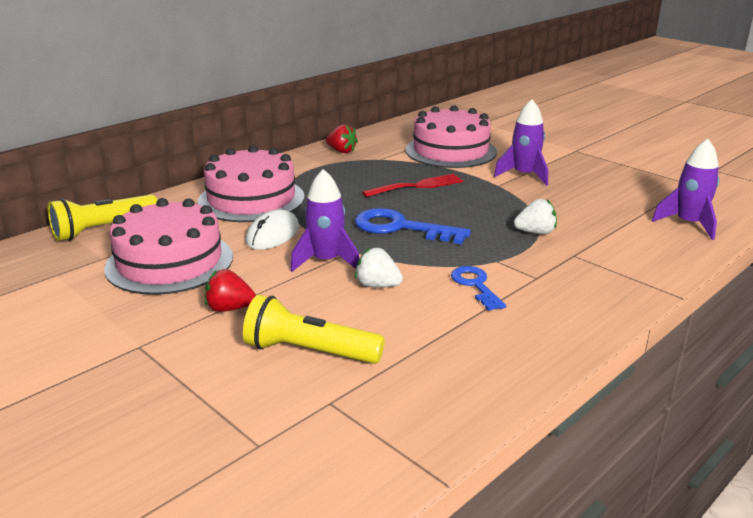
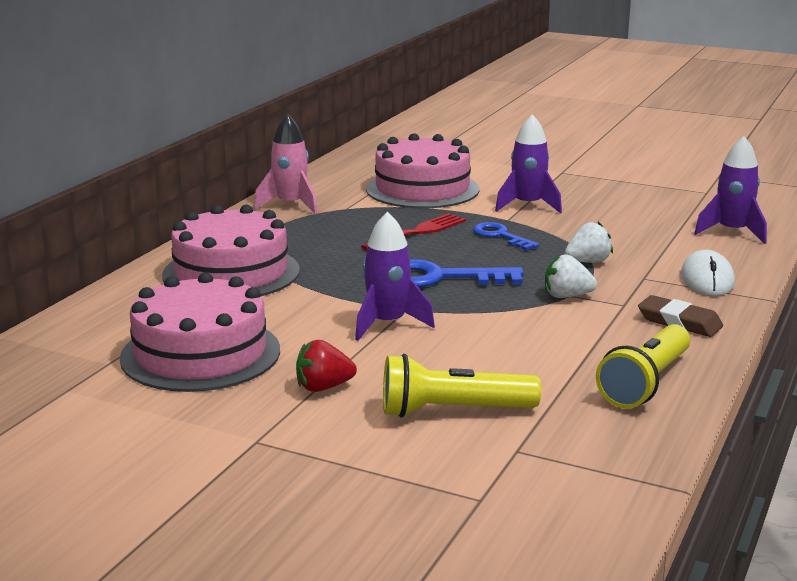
camera: 20 degrees left, 5 degrees down
(103, 229) = (73, 332): yellow flashlight -> yellow flashlight (645, 383)
(272, 234) = (297, 306): white mouse -> white mouse (707, 279)
(341, 151) = (291, 205): red strawberry -> pink rocket
(377, 285) = (467, 338): white strawberry -> white strawberry (567, 296)
(475, 285) = (569, 321): blue key -> blue key (500, 236)
(574, 303) = (679, 322): none -> brown eraser

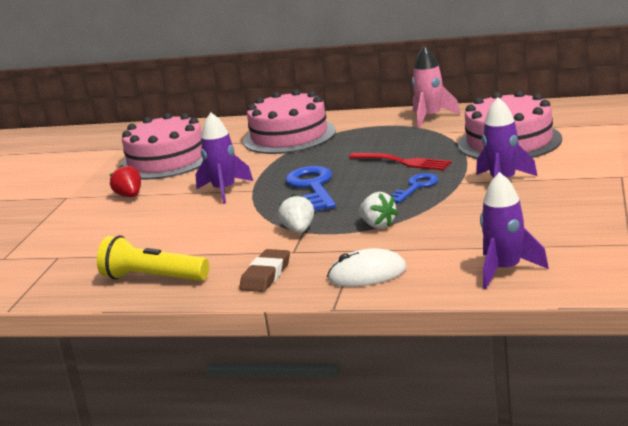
camera: 80 degrees right, 0 degrees up
(452, 411) = (104, 232): yellow flashlight -> none

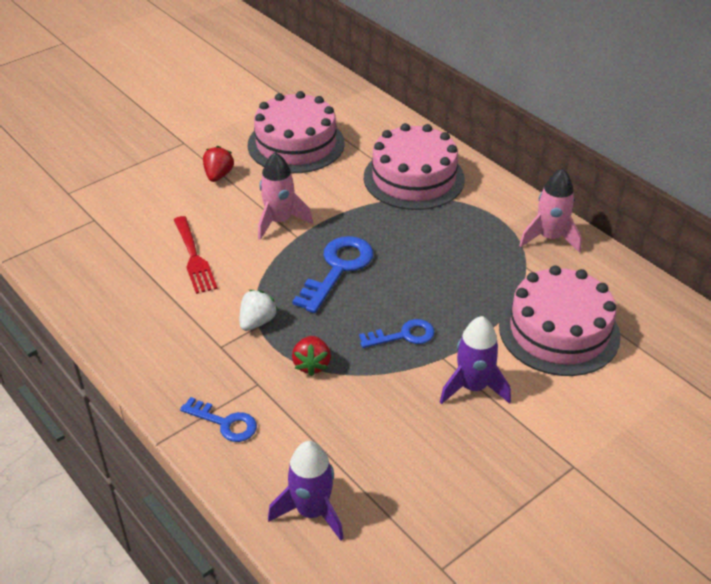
camera: 35 degrees right, 20 degrees up
(153, 278) = (109, 299): yellow flashlight -> none
(224, 190) = (279, 221): purple rocket -> pink rocket
(266, 275) = (169, 361): brown eraser -> none
(367, 274) = (225, 423): white mouse -> blue key
(378, 225) = (312, 365): white strawberry -> red strawberry
(403, 162) = (442, 290): red fork -> red fork (194, 258)

